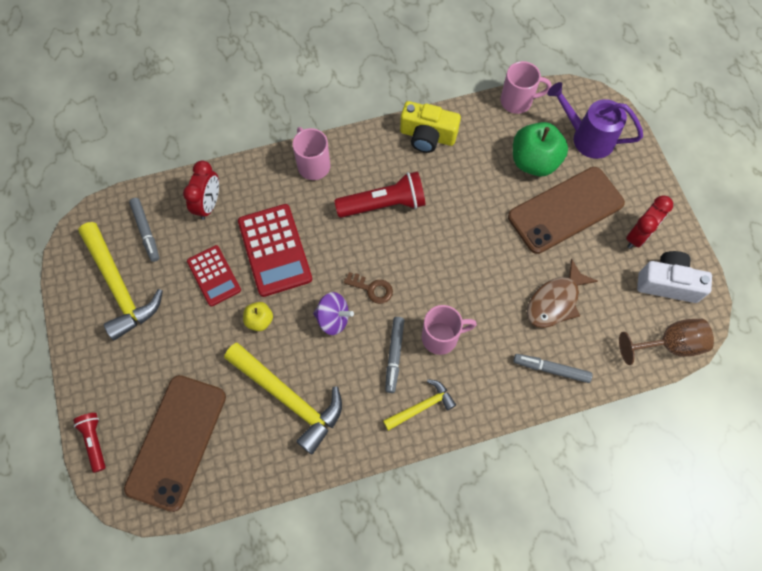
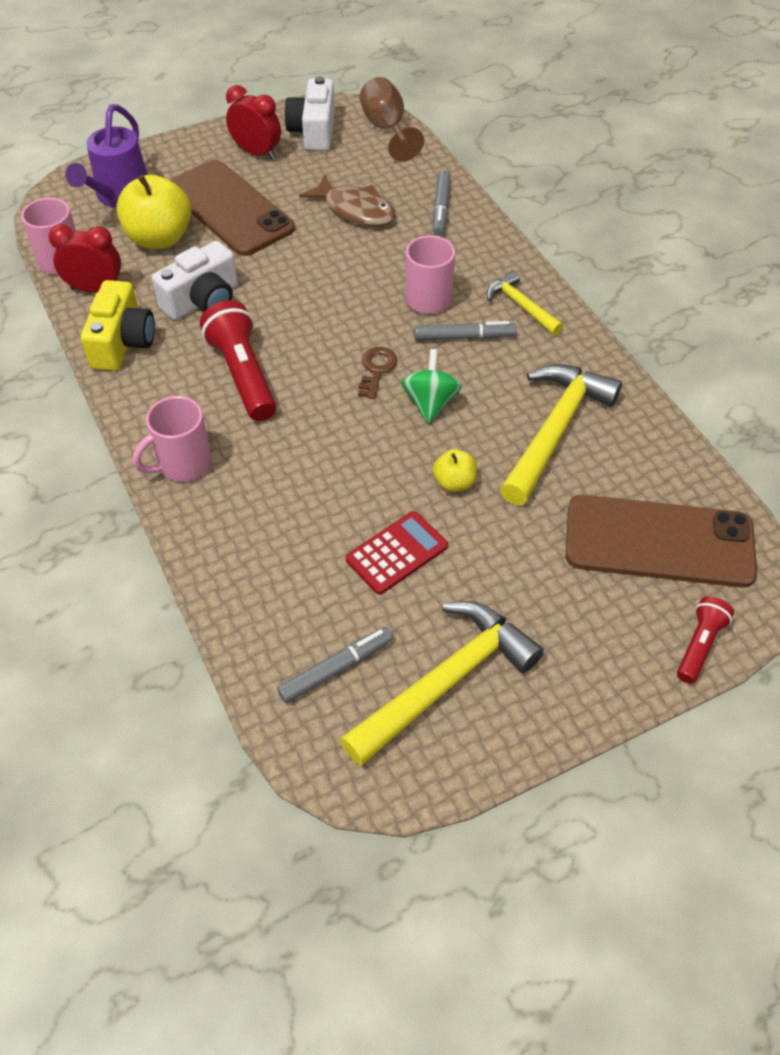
camera: 100 degrees left, 15 degrees down
(95, 441) = (699, 645): red flashlight -> red flashlight turned 150 degrees clockwise
(209, 204) = (271, 588): red clock -> red clock (95, 289)
(274, 250) = (338, 485): red calculator -> none
(333, 319) = (430, 403): purple spinning top -> green spinning top
(461, 185) = (203, 301): none -> white camera
(534, 161) = (159, 238): green apple -> yellow apple

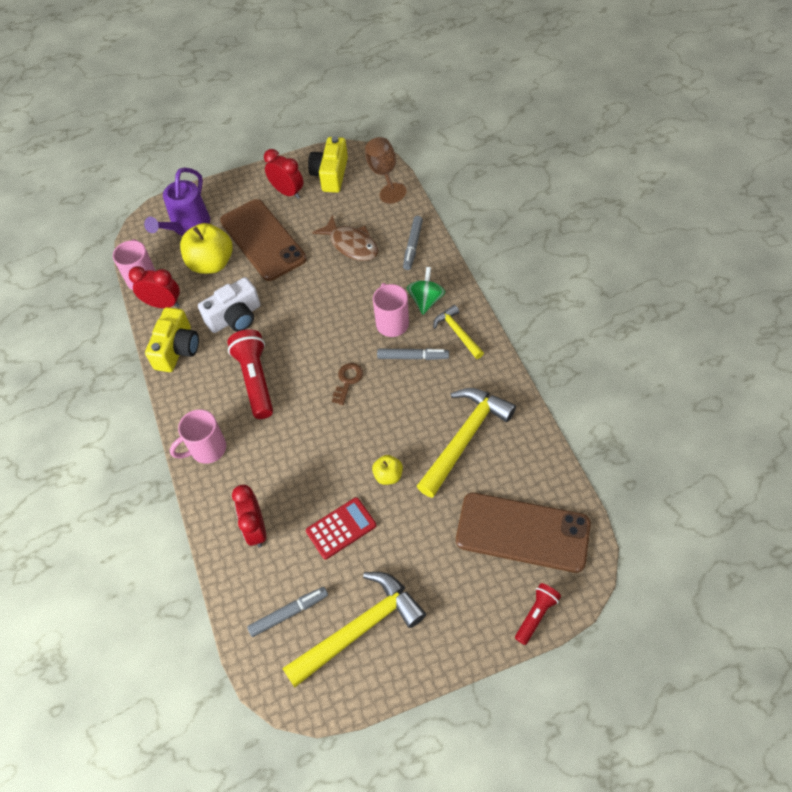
camera: 10 degrees right, 5 degrees up
(270, 562) = (256, 529): none -> red clock
(314, 131) = (330, 174): white camera -> yellow camera
(430, 403) = (381, 410): green spinning top -> green spinning top (426, 300)

